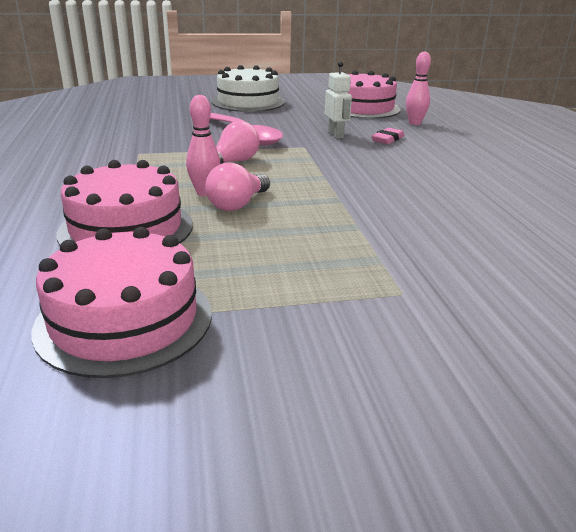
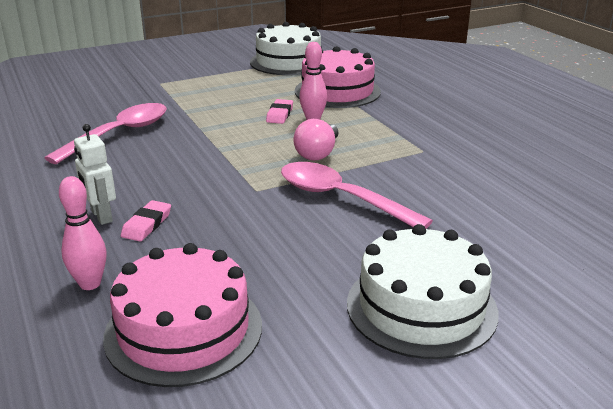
camera: 165 degrees right, 0 degrees up
(124, 319) = (288, 62): pink cake -> white cake
(237, 204) = (279, 114): pink light bulb -> pink eraser
(336, 135) = (221, 222): white robot -> white robot (101, 216)
(436, 206) = (119, 134): none -> pink spoon

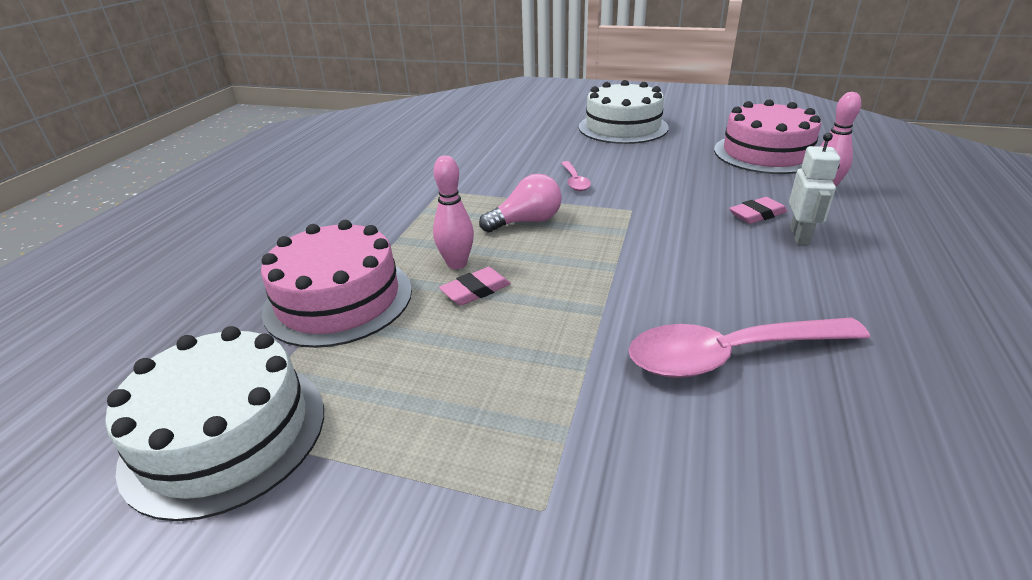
camera: 135 degrees left, 5 degrees up
(340, 198) = (575, 181): pink spoon -> pink spoon, size x0.49

